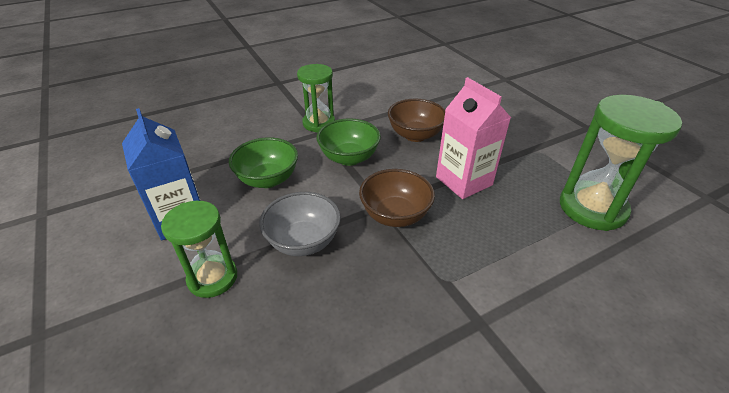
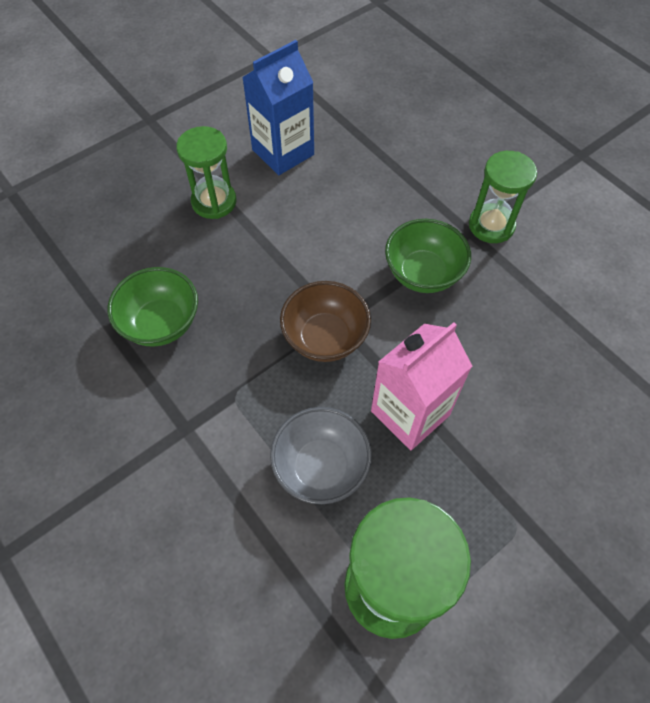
camera: 80 degrees right, 20 degrees up
(268, 179) = (359, 203): green bowl -> green bowl (161, 323)
(303, 241) = (269, 258): grey bowl -> grey bowl (321, 467)
(415, 135) = (503, 345): brown bowl -> none

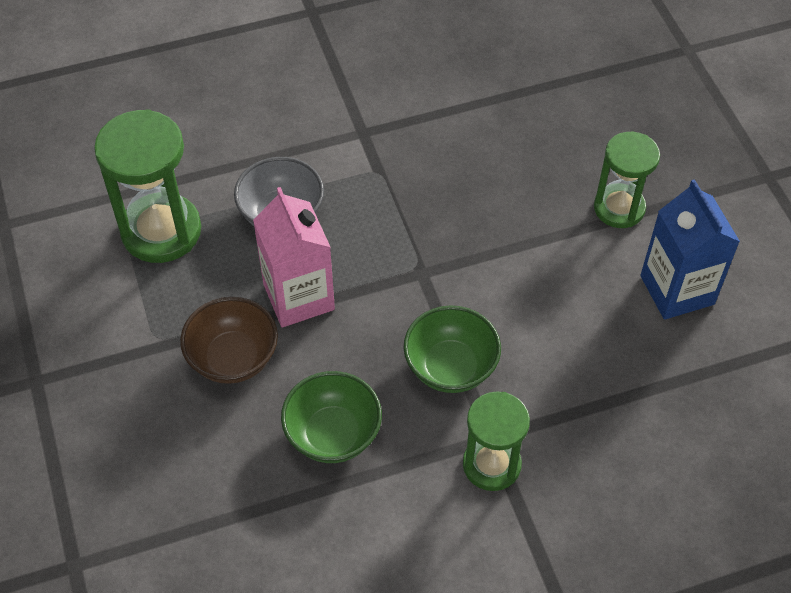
camera: 110 degrees right, 5 degrees down
(161, 323) = (478, 136): green bowl -> green bowl (333, 434)
(325, 338) = (408, 256): brown bowl -> brown bowl (233, 358)

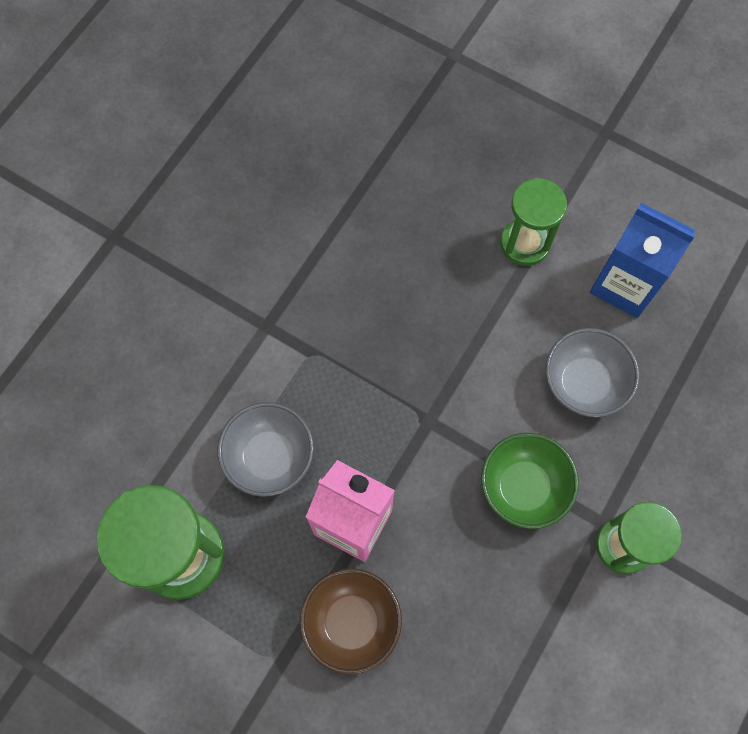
camera: 40 degrees left, 15 degrees up
(333, 434) = (488, 621): green bowl -> none
(571, 333) = (583, 383): none -> grey bowl

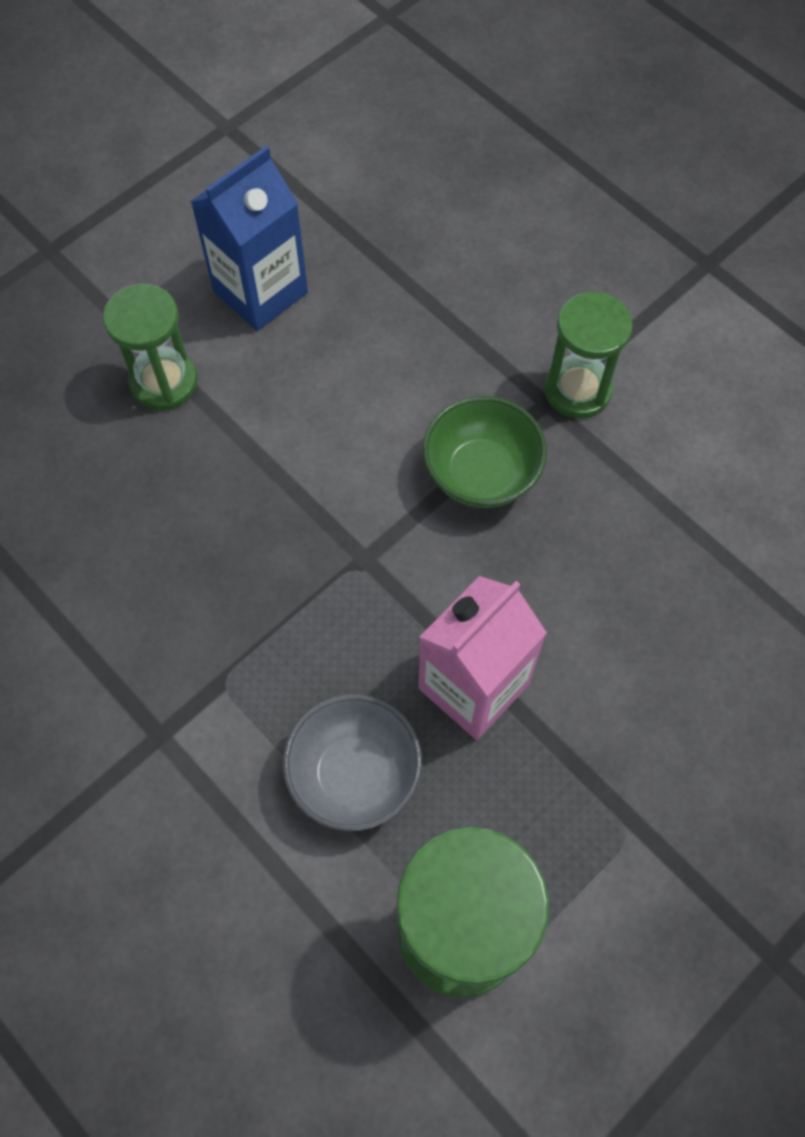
camera: 75 degrees left, 5 degrees down
(351, 622) = (602, 720): brown bowl -> none
(583, 383) = (371, 372): grey bowl -> none

